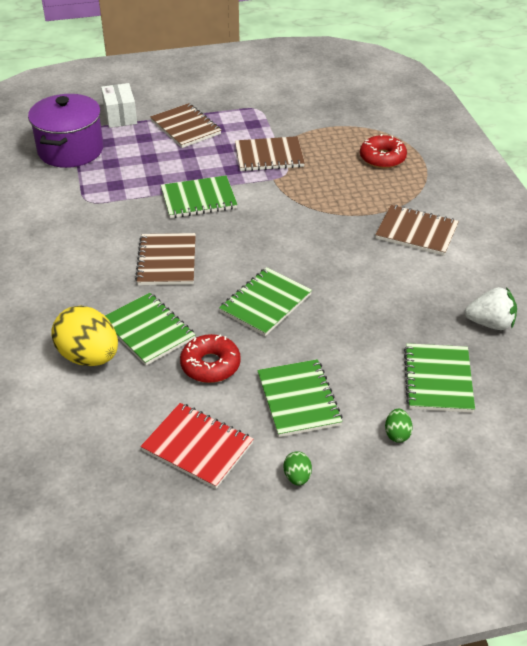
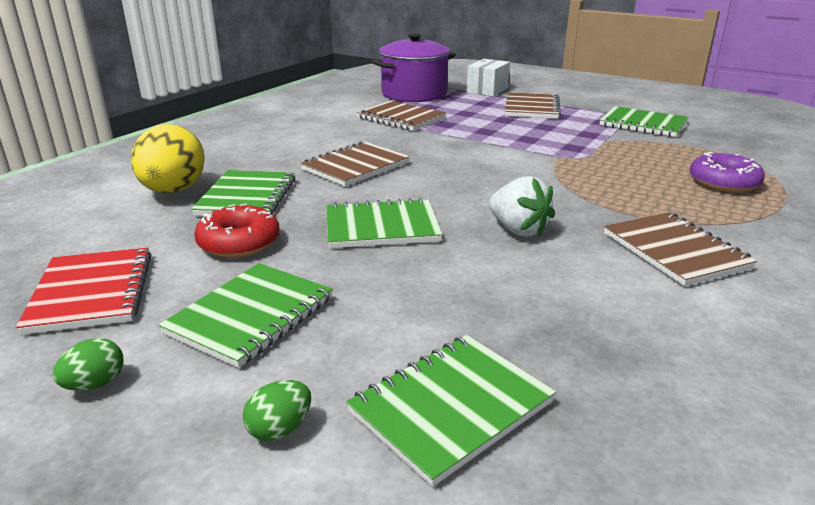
camera: 45 degrees right, 15 degrees down
(198, 199) = (460, 144): green notebook -> green notebook (643, 124)
(269, 156) = (582, 143): brown notebook -> brown notebook (401, 118)
(382, 158) = (723, 183): red donut -> purple donut
(490, 323) = (652, 393): white strawberry -> white strawberry (518, 230)

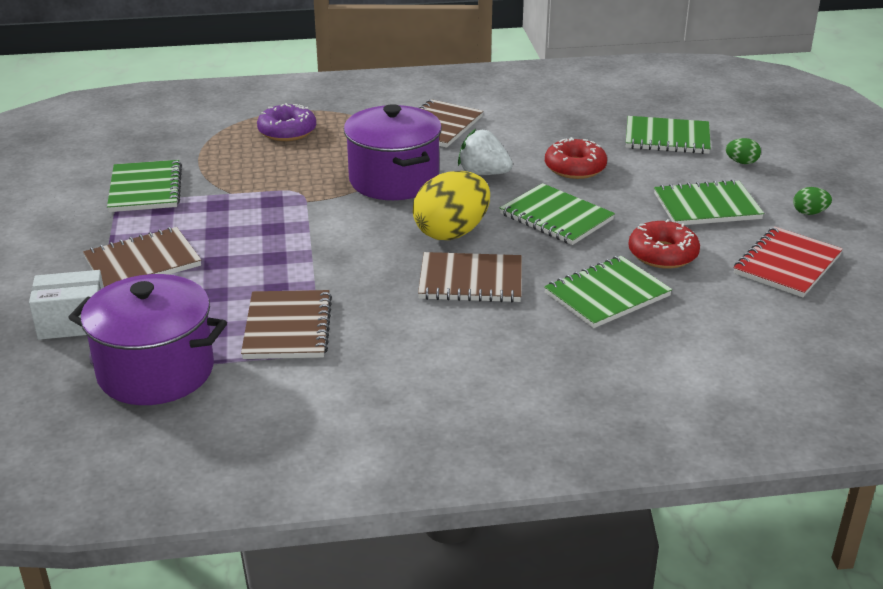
camera: 130 degrees left, 5 degrees up
(173, 191) = (658, 338): yellow egg -> yellow egg (452, 233)
(462, 282) = (575, 168): none -> red donut
(518, 230) = (483, 173): white strawberry -> white strawberry turned 75 degrees counterclockwise
(556, 191) = (394, 180): none -> purple pot

